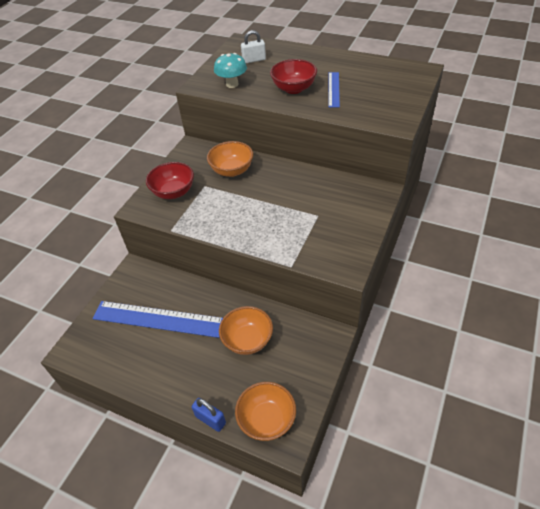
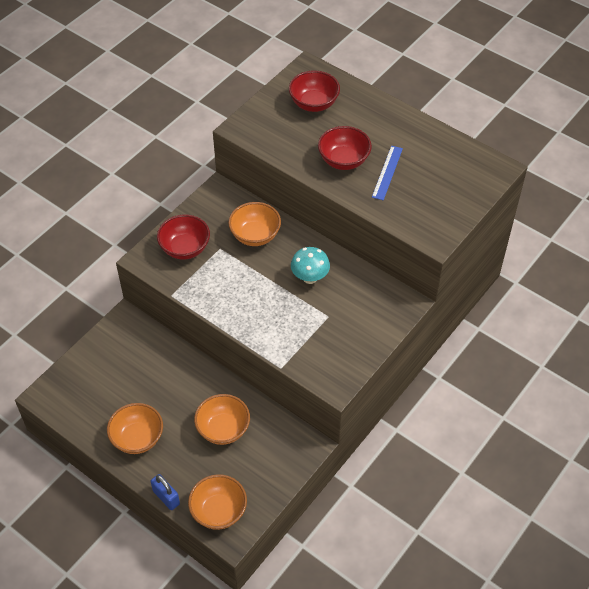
camera: 10 degrees right, 5 degrees up
(158, 319) = (139, 383): blue ruler -> none
(168, 369) = (137, 438): none -> orange bowl
(232, 84) = (278, 136): turquoise mushroom -> turquoise mushroom (310, 278)
(254, 60) = (314, 104): white padlock -> red bowl

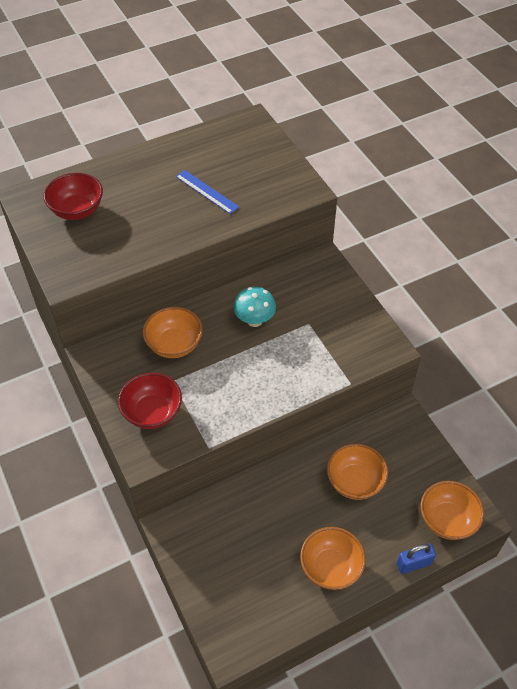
camera: 65 degrees left, 0 degrees up
(343, 160) = (169, 216): red bowl -> none

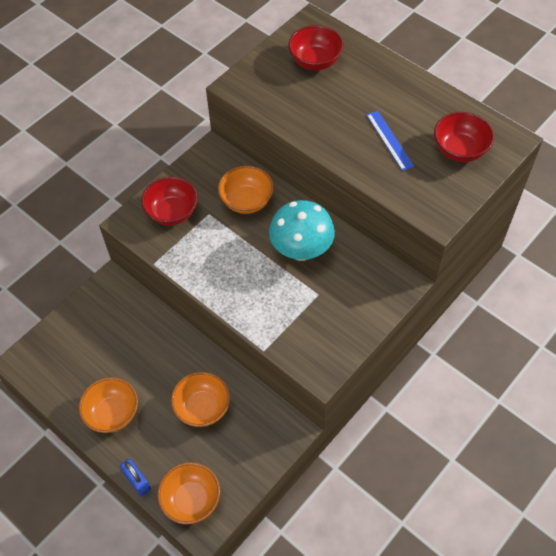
camera: 70 degrees right, 5 degrees up
(206, 191) = (389, 140): blue ruler -> blue ruler turned 45 degrees counterclockwise
(244, 153) = (459, 150): none -> red bowl
(254, 320) = (301, 250): turquoise mushroom -> turquoise mushroom, size x1.54

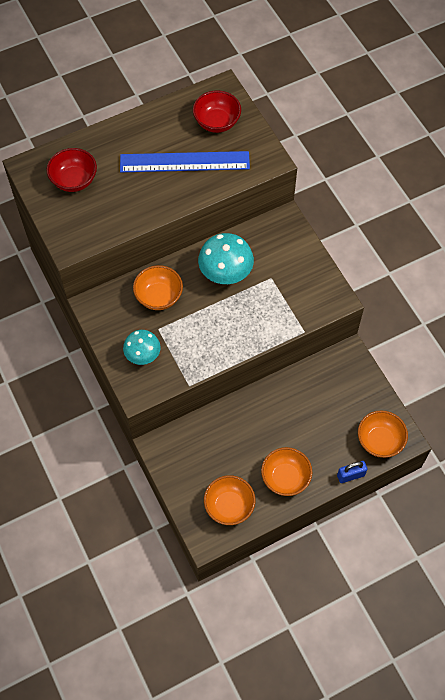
camera: 70 degrees left, 5 degrees up
(172, 212) = (143, 356): red bowl -> turquoise mushroom
(202, 408) = (307, 409): orange bowl -> orange bowl (229, 506)
(389, 140) = (184, 162): blue ruler -> blue ruler, size x1.92

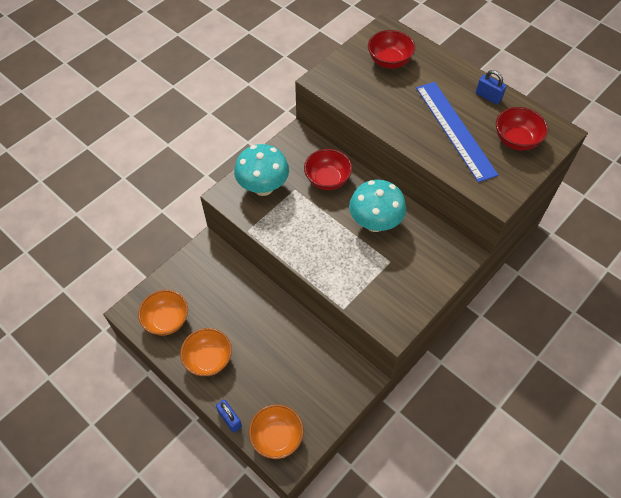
camera: 70 degrees right, 5 degrees down
(143, 356) = (263, 187): turquoise mushroom -> turquoise mushroom, size x1.54
(158, 121) = (488, 96): none -> blue padlock
(159, 296) = (327, 179): orange bowl -> red bowl

